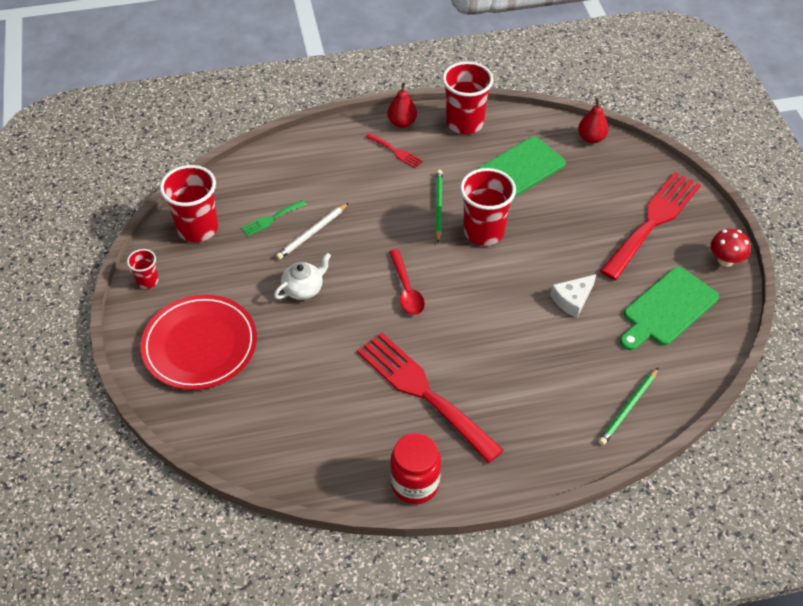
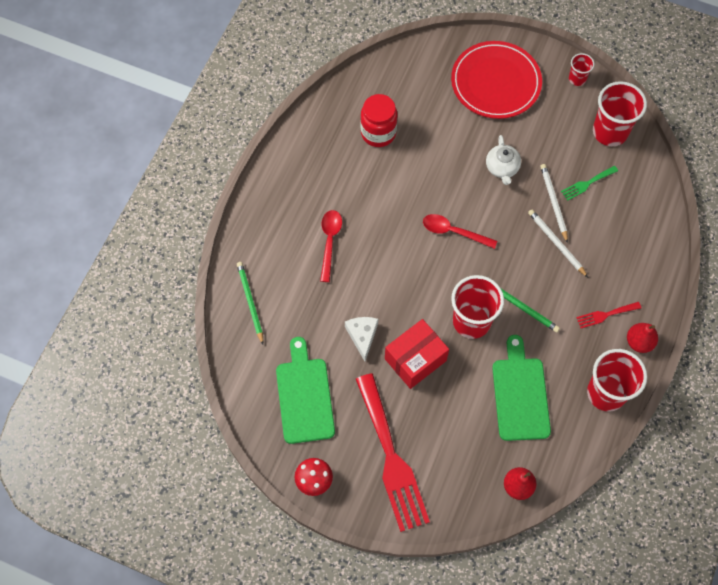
camera: 125 degrees right, 15 degrees up
(271, 219) = (587, 184): green fork -> green fork turned 120 degrees counterclockwise
(354, 212) = (556, 243): none -> white pencil
(415, 484) = (298, 142): red jar -> red jar (378, 133)
(423, 392) = (359, 187): red fork -> none
(505, 381) = (329, 242): none -> red spoon
(556, 251) = (415, 359): none -> red box

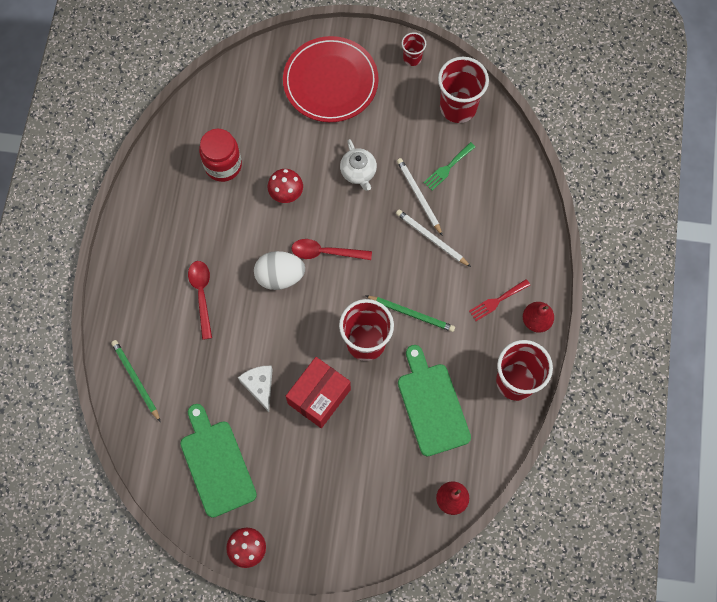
camera: 15 degrees left, 5 degrees up
(391, 458) = (320, 505): red fork -> none
(406, 243) = (280, 276): none -> white egg
(430, 171) = (286, 193): none -> red mushroom

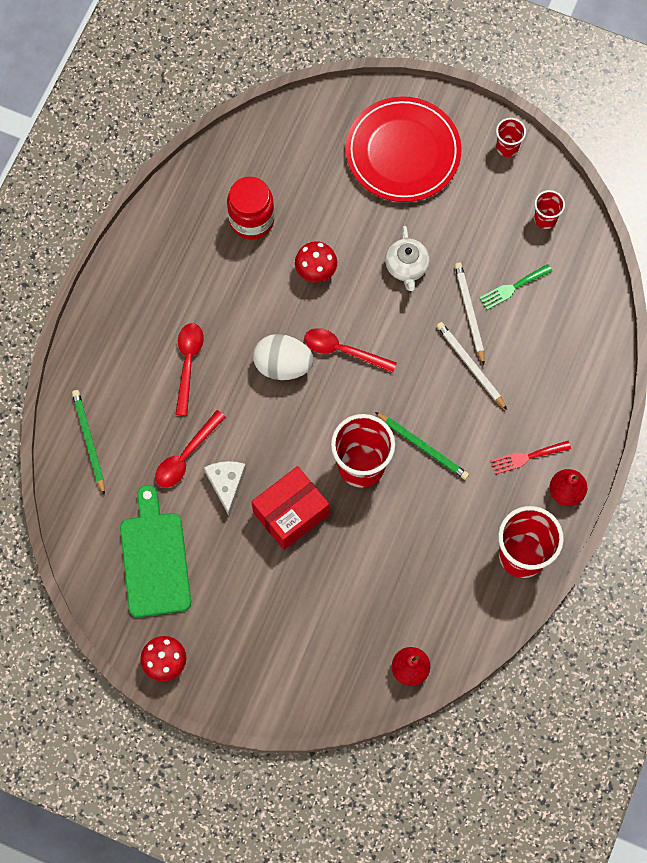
camera: 15 degrees right, 0 degrees up
(220, 371) = (186, 455): none -> red spoon
(432, 405) = (417, 557): green cutting board -> none
(458, 107) = (545, 219): red cup -> red cup, size x0.51

